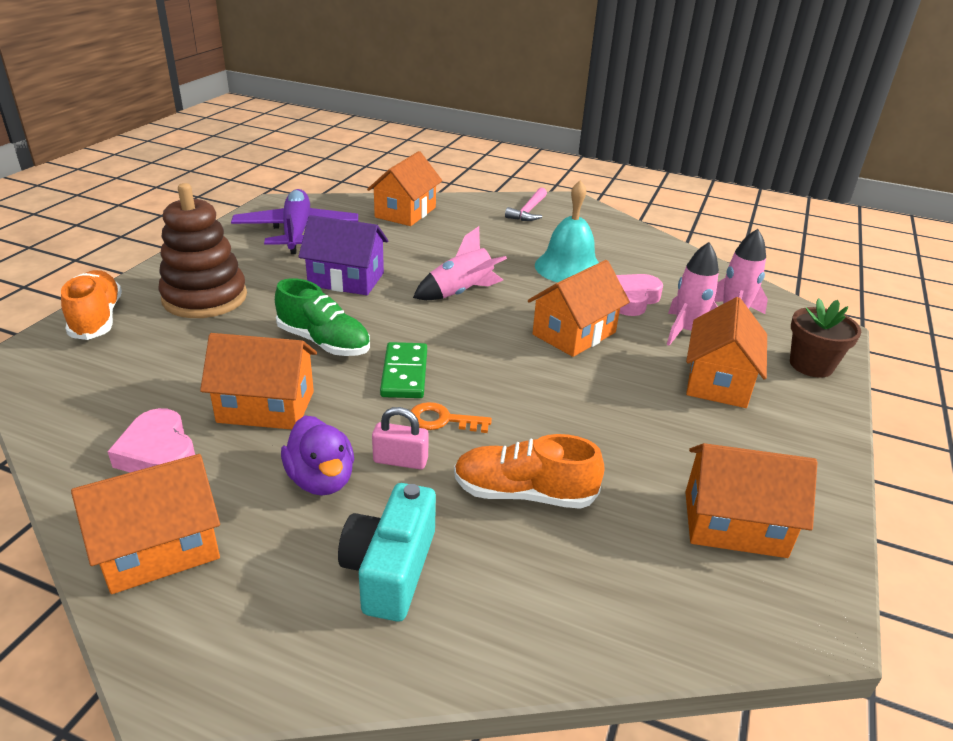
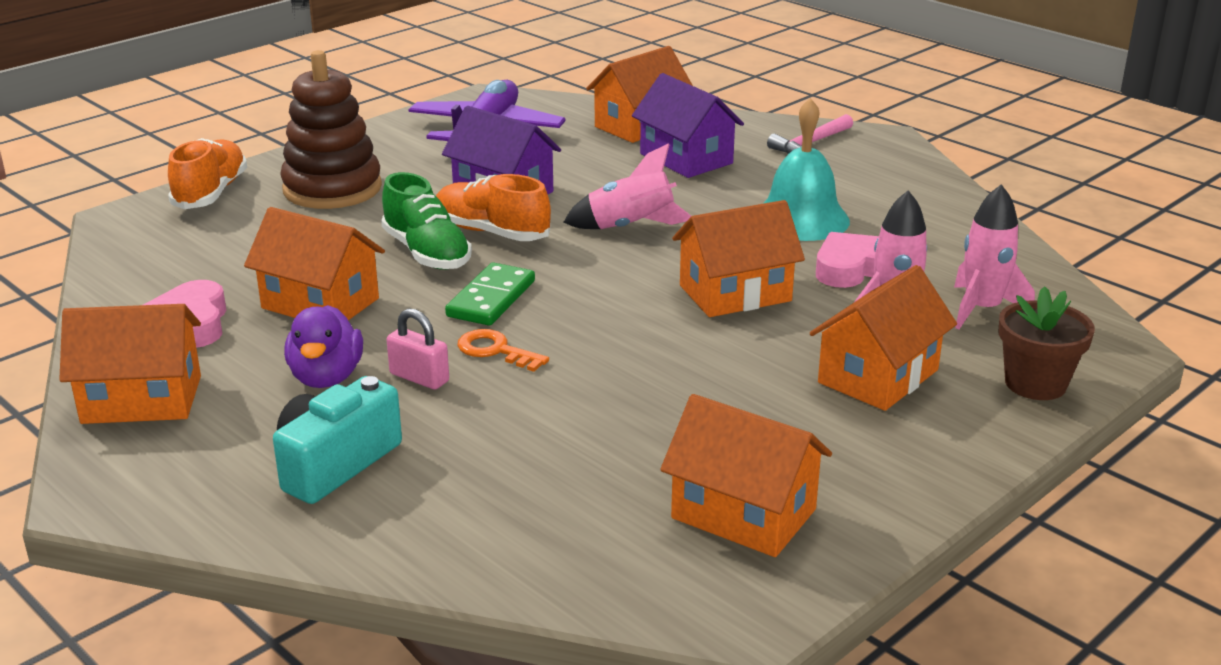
camera: 25 degrees right, 5 degrees down
(457, 233) = (686, 158): none -> purple house
(524, 493) = (526, 434): orange shoe -> orange shoe (491, 232)

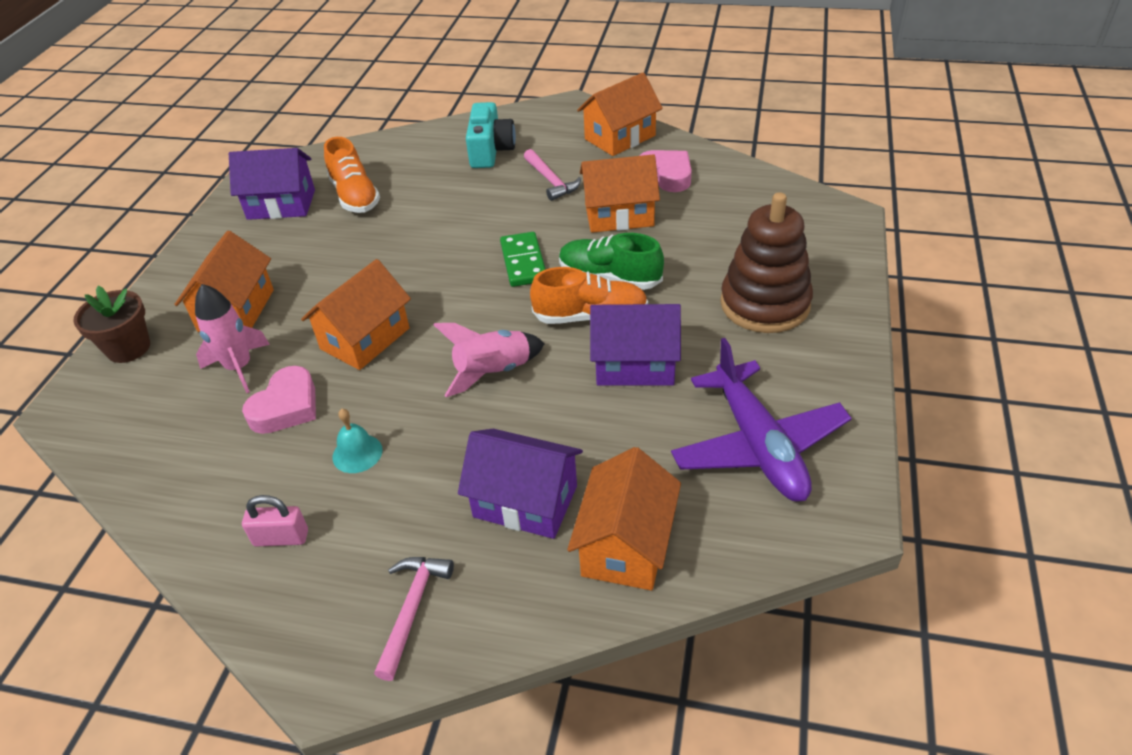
camera: 150 degrees right, 15 degrees up
(211, 193) = (836, 259): orange shoe -> orange shoe (355, 196)
(326, 377) = (551, 180): purple duck -> pink hammer
(419, 378) = (503, 200): pink padlock -> pink padlock (281, 538)
(496, 351) = (480, 231): orange key -> none
(743, 514) = (281, 204): orange house -> purple house
(801, 219) = (357, 453): turquoise bell -> turquoise bell, size x0.53
(982, 309) = (171, 405): pink rocket -> none

